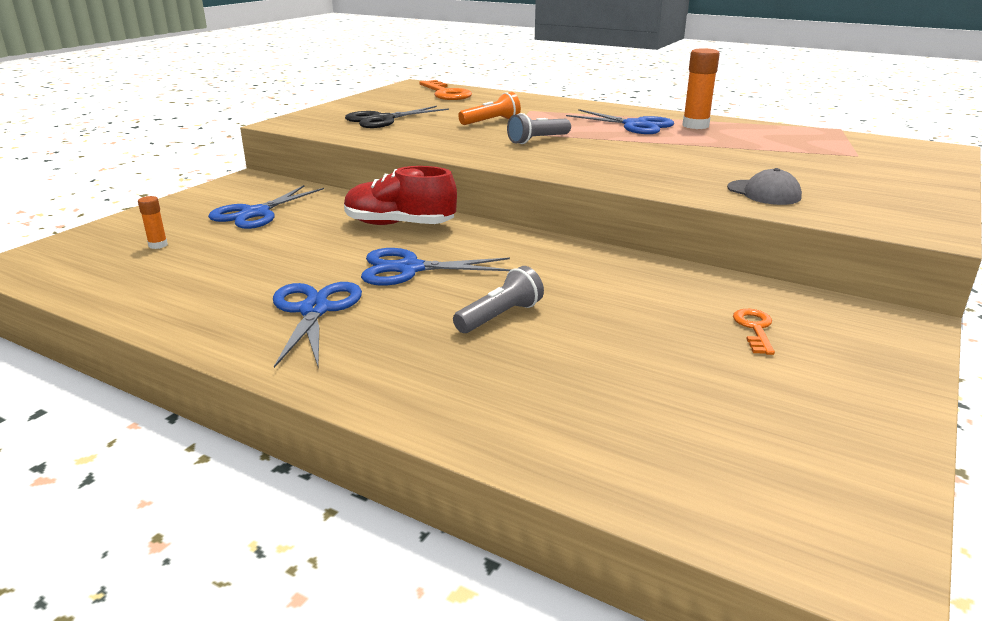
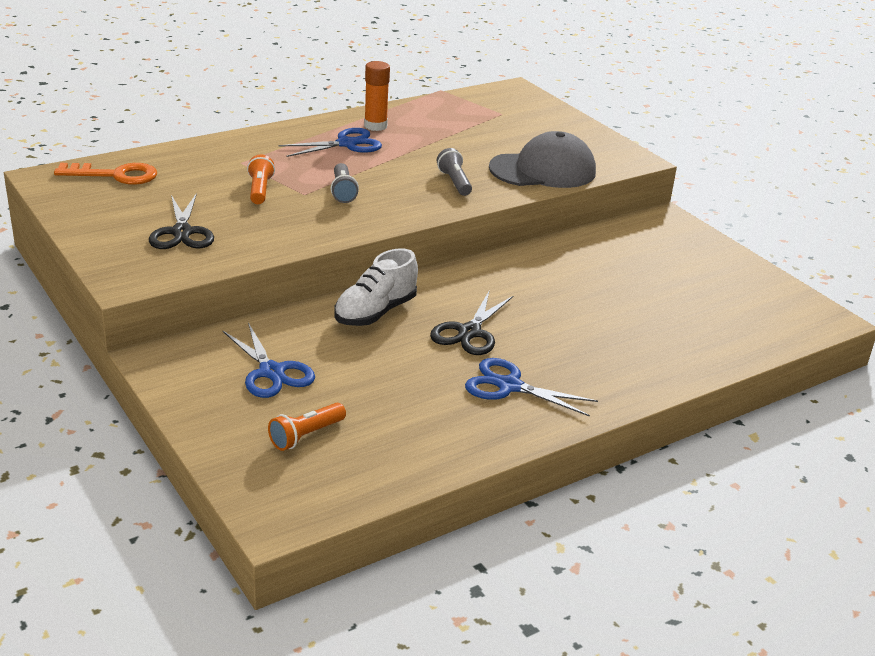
camera: 65 degrees left, 5 degrees up
(158, 245) = (306, 436): orange glue stick -> orange flashlight
(399, 225) = (375, 312): red shoe -> white shoe
(409, 269) = (469, 332): blue scissors -> black scissors
(500, 316) = (572, 323): grey flashlight -> grey flashlight (454, 182)
(754, 329) = (644, 256): orange key -> none
(763, 193) = (543, 170): grey cap -> grey cap, size x2.07

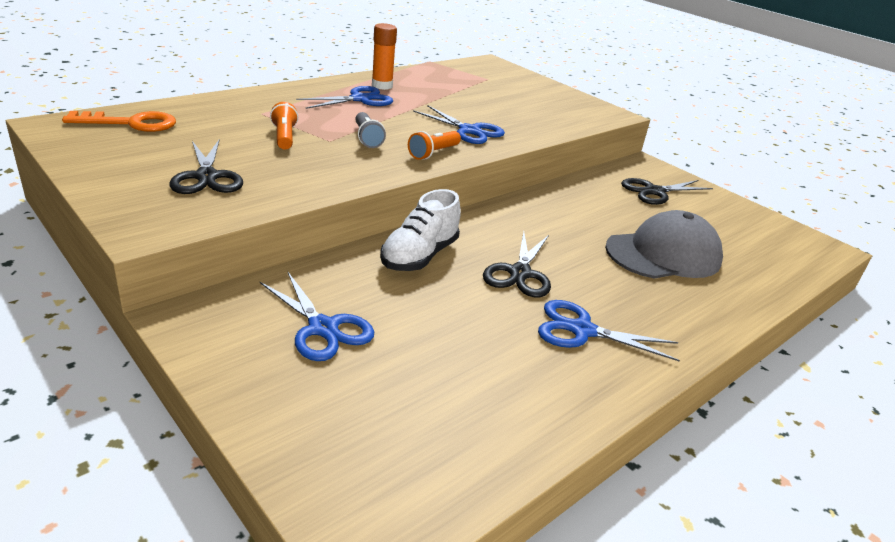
camera: 10 degrees left, 0 degrees up
(306, 436) = (379, 408): orange flashlight -> orange flashlight (433, 153)
(454, 182) = (469, 131): grey flashlight -> blue scissors
(543, 170) = (542, 121): grey cap -> grey cap (663, 254)
(658, 251) = (654, 192): none -> black scissors

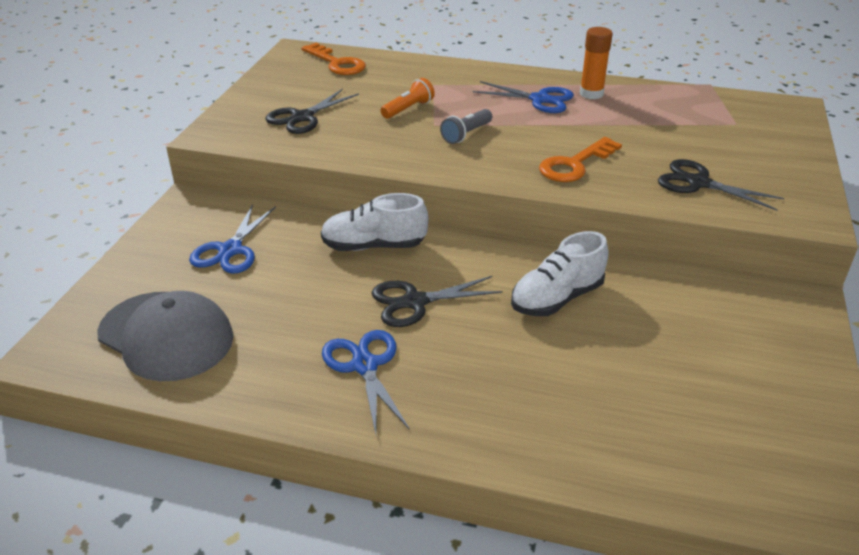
camera: 60 degrees right, 5 degrees up
(433, 153) = (492, 169): orange flashlight -> none
(469, 131) = (575, 164): blue scissors -> orange key
(573, 223) = (557, 298): none -> white shoe
(654, 192) = (734, 328): black scissors -> black scissors (698, 183)
(663, 254) = (582, 376): grey cap -> grey cap (166, 336)

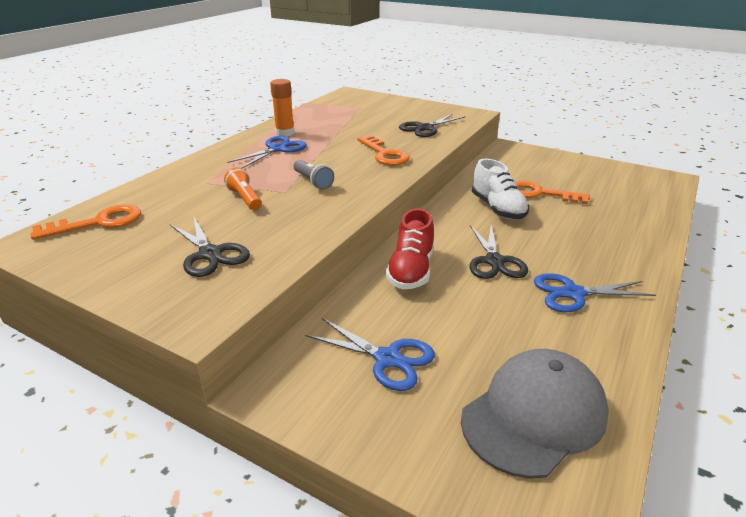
camera: 75 degrees left, 5 degrees down
(374, 246) = (411, 270): white shoe -> red shoe
(634, 339) = (541, 194): none -> orange key

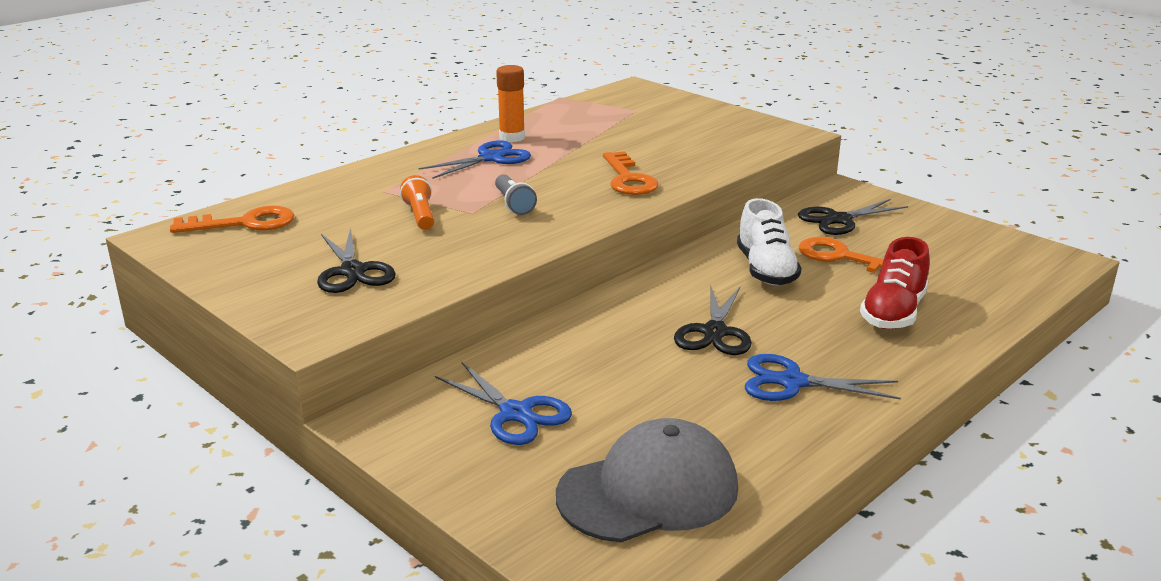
camera: 15 degrees right, 5 degrees down
(411, 270) = (599, 328): red shoe -> red shoe (893, 313)
(425, 128) = (710, 149): black scissors -> black scissors (838, 220)

